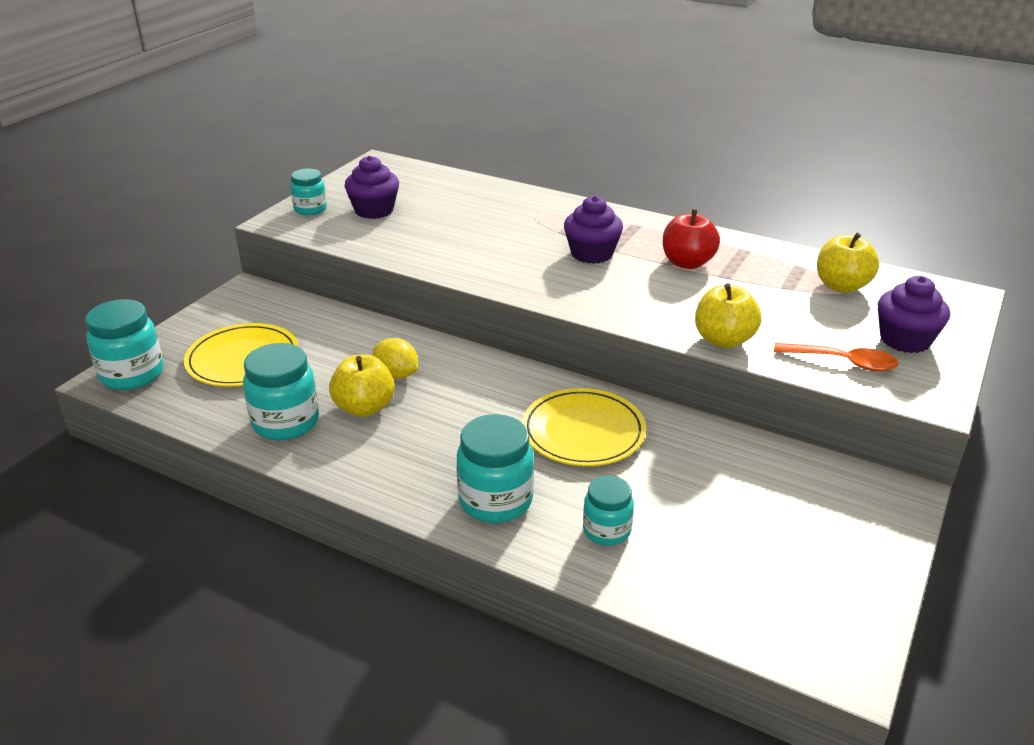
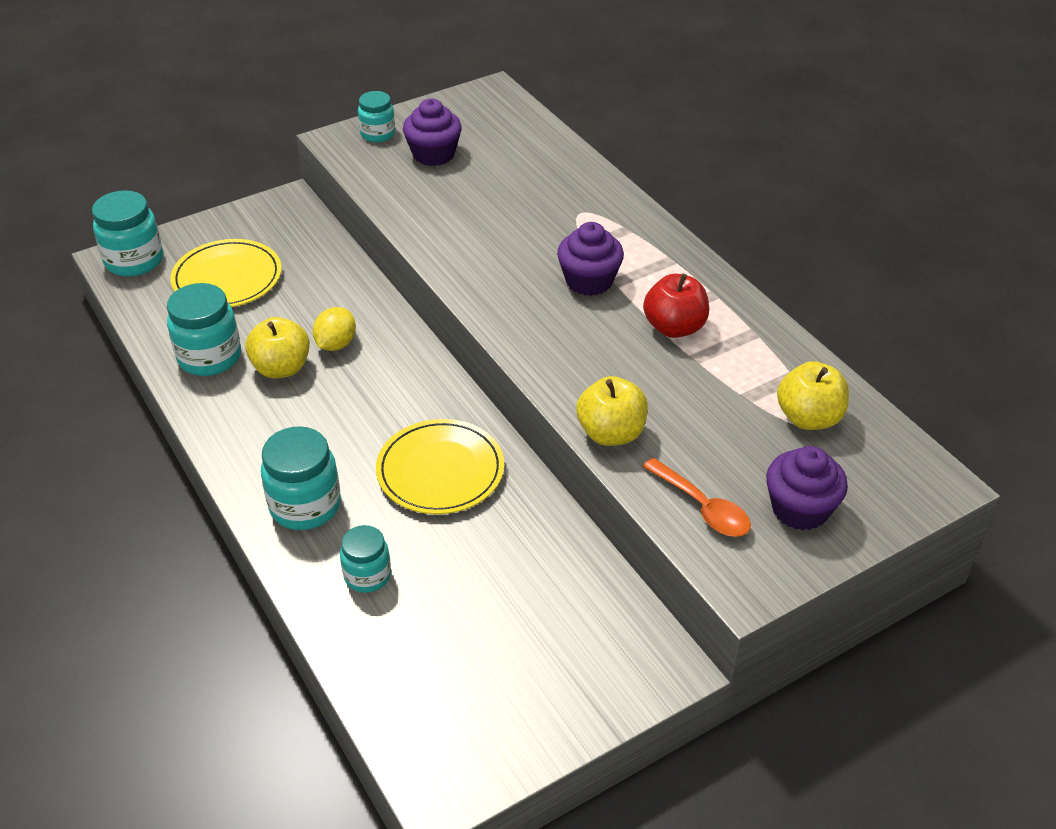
camera: 30 degrees right, 10 degrees up
(397, 375) = (336, 344): yellow lemon -> yellow lemon turned 45 degrees clockwise

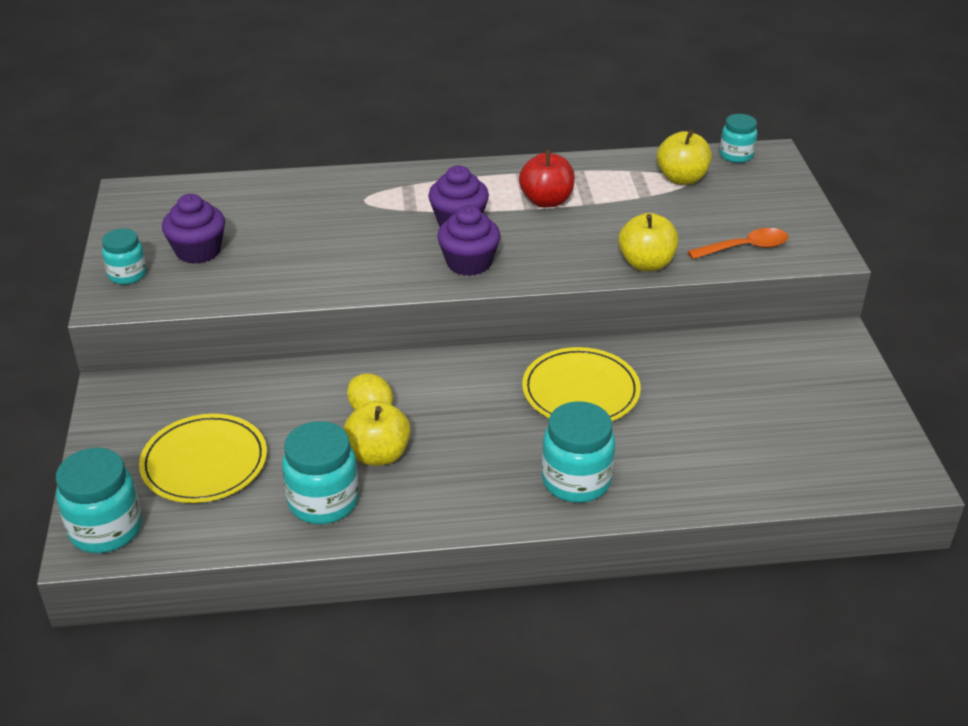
camera: 65 degrees left, 5 degrees down
(367, 575) = (679, 463): turquoise jar -> turquoise jar (736, 155)
(800, 509) = (767, 210): purple cupcake -> purple cupcake (469, 263)

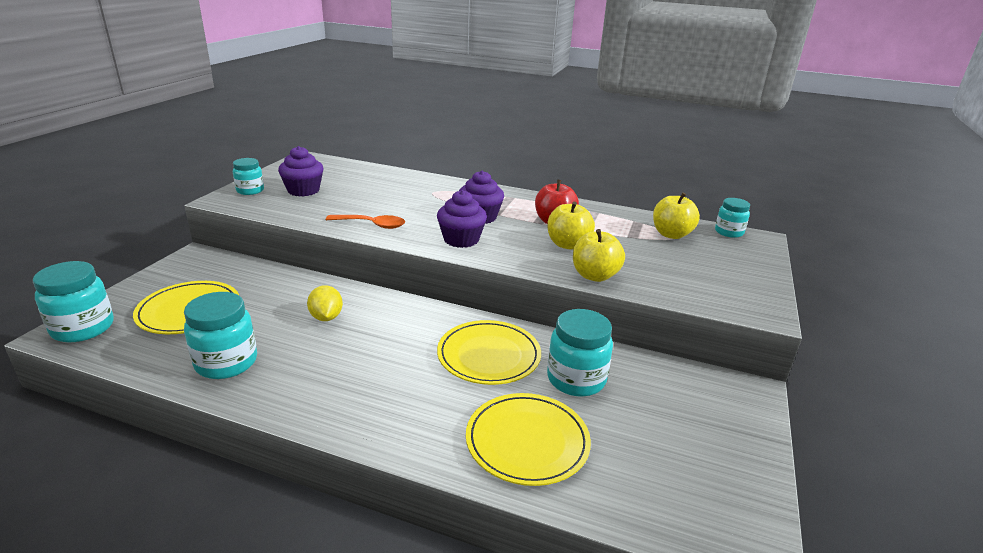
camera: 25 degrees right, 10 degrees down
(378, 455) = (298, 346): yellow apple -> yellow apple (568, 244)
(576, 481) = (420, 421): turquoise jar -> turquoise jar (576, 379)
(684, 462) = (527, 441): none -> yellow plate
(745, 248) = (690, 288): orange spoon -> orange spoon (371, 225)

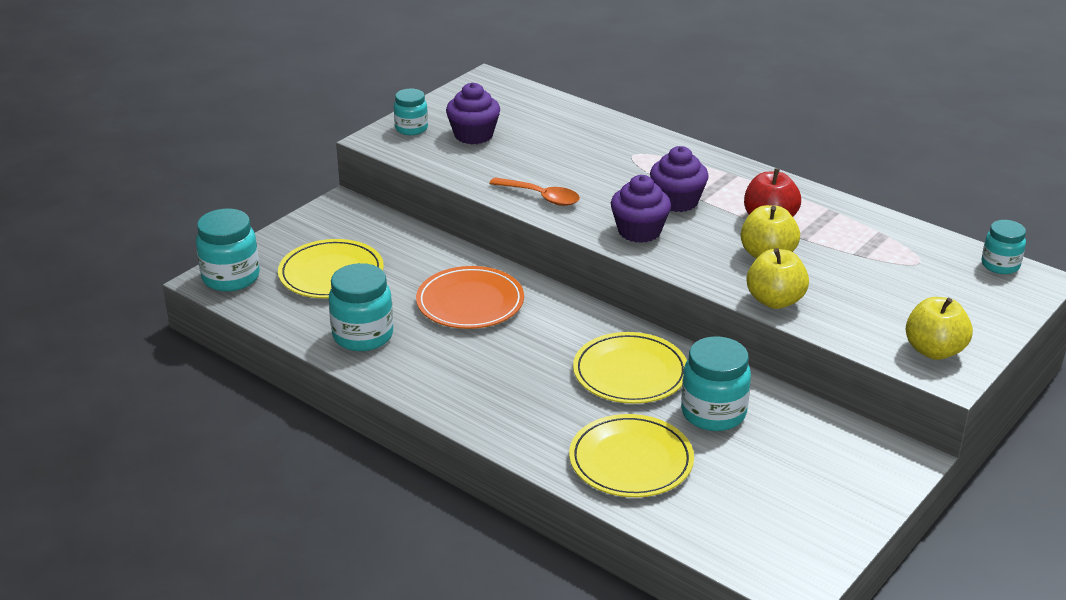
camera: 20 degrees right, 5 degrees up
(326, 317) = (470, 302): yellow lemon -> orange plate
(671, 234) = (915, 258): yellow apple -> yellow apple (934, 350)

